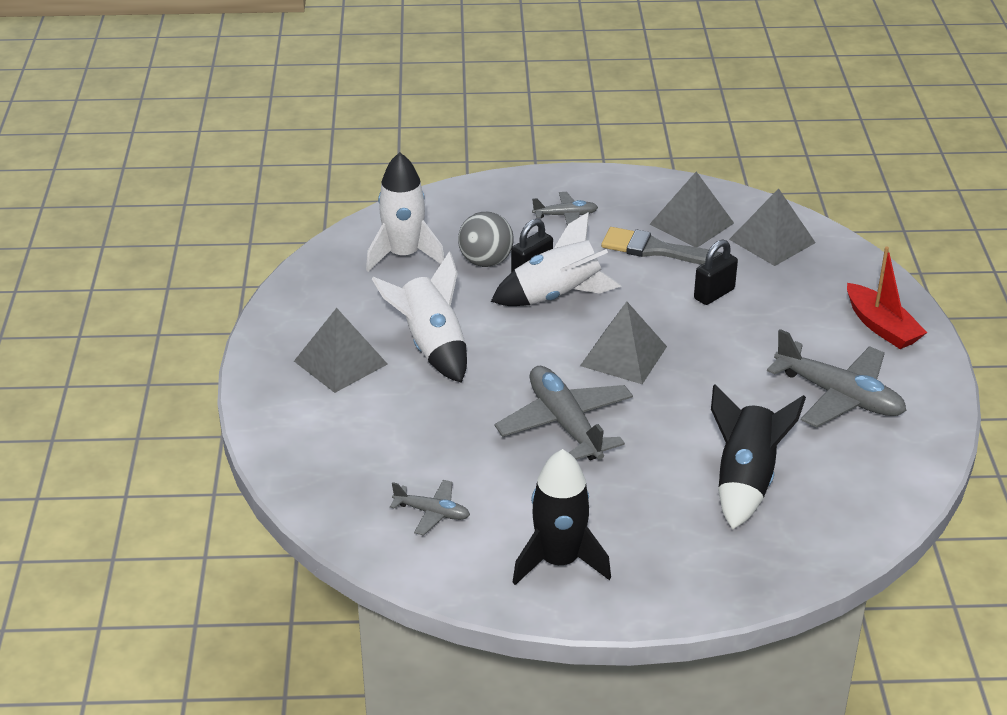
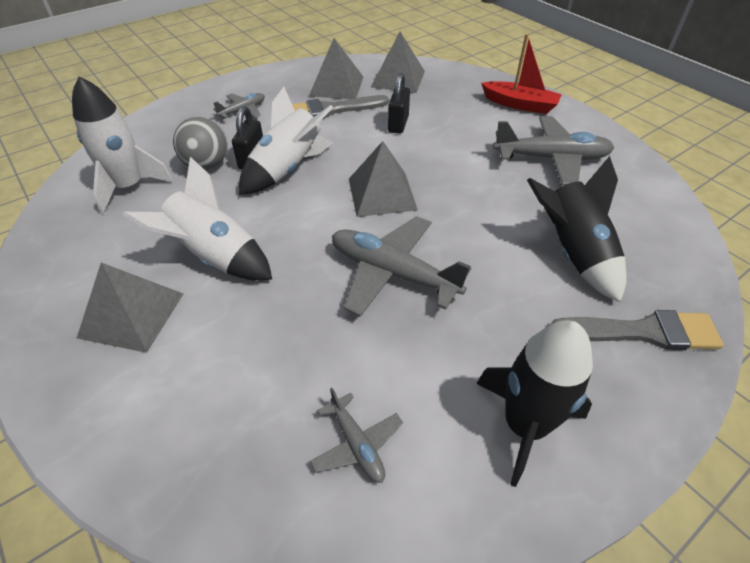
camera: 35 degrees left, 10 degrees up
(432, 513) = (357, 444): grey plane -> grey plane turned 75 degrees clockwise
(728, 559) = (642, 332): none -> grey brush

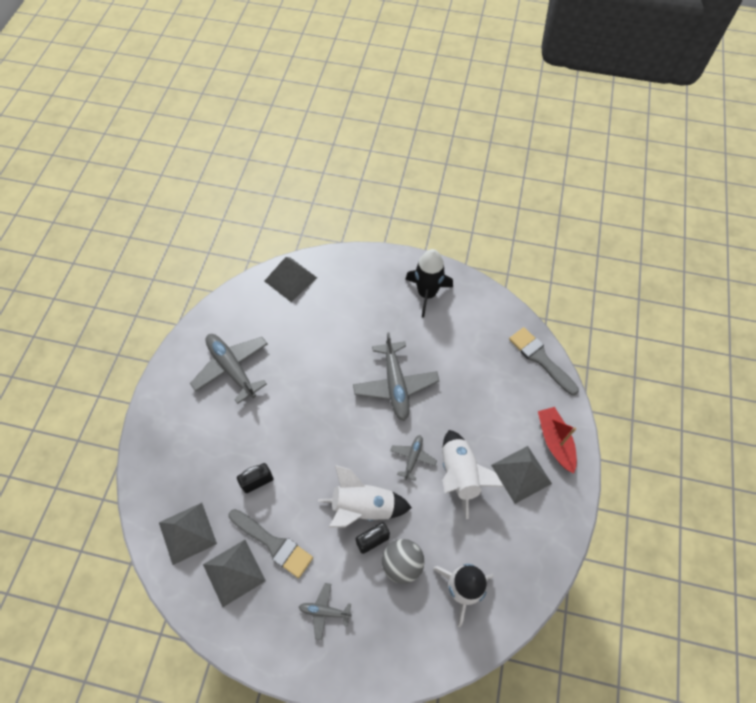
camera: 130 degrees left, 15 degrees up
(357, 444) = (484, 338): grey plane -> grey plane (413, 458)
(382, 194) = (341, 434): grey pyramid -> grey pyramid (290, 279)
(520, 105) = (171, 421): red boat -> red boat (555, 441)
(573, 253) = (315, 320): black rocket -> none
(642, 332) = (345, 276): grey brush -> grey brush (540, 359)

